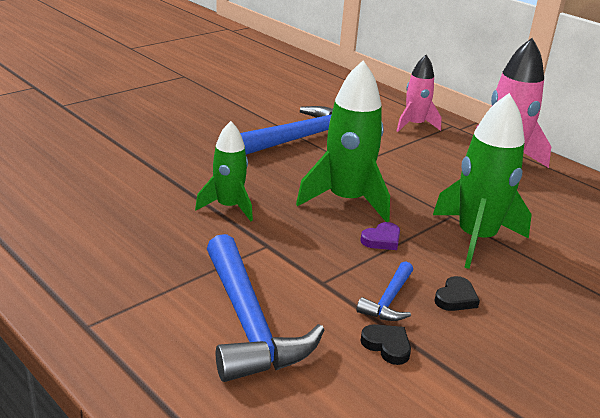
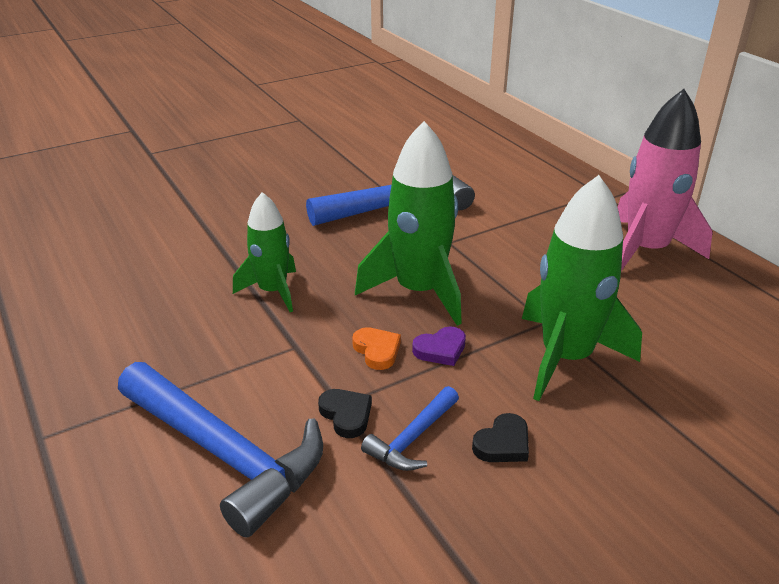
camera: 15 degrees right, 5 degrees up
(249, 323) = (224, 453): blue hammer -> blue hammer turned 45 degrees counterclockwise
(333, 244) = (377, 350): none -> orange heart
(387, 346) = (382, 506): black heart -> black heart (346, 415)
(414, 125) = (550, 191): pink rocket -> none

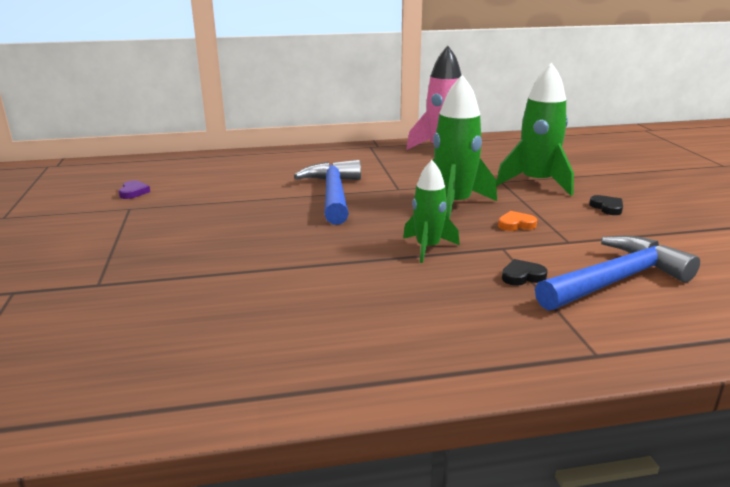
camera: 70 degrees left, 10 degrees down
(346, 415) = (579, 241): black heart -> black heart (522, 276)
(412, 438) = (602, 227): blue hammer -> none
(440, 349) = (520, 208): purple heart -> purple heart (133, 192)

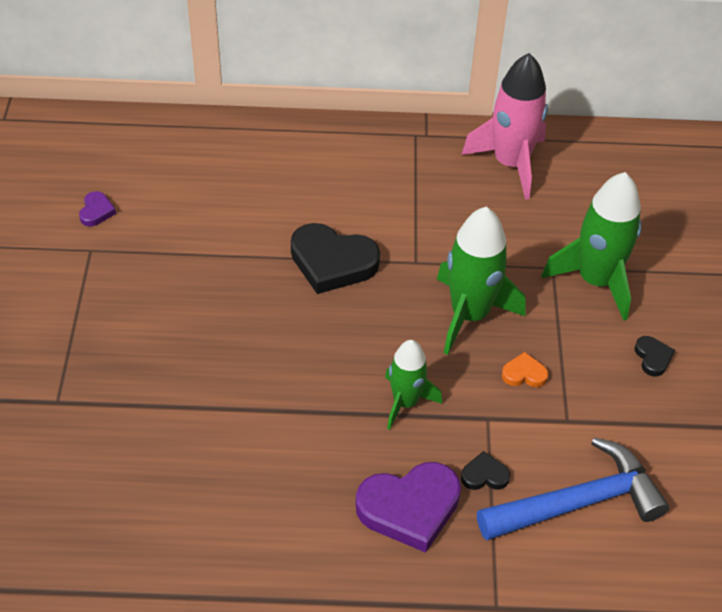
camera: 10 degrees right, 25 degrees up
(333, 194) = (332, 262): blue hammer -> black heart
(467, 303) = (409, 508): none -> purple heart

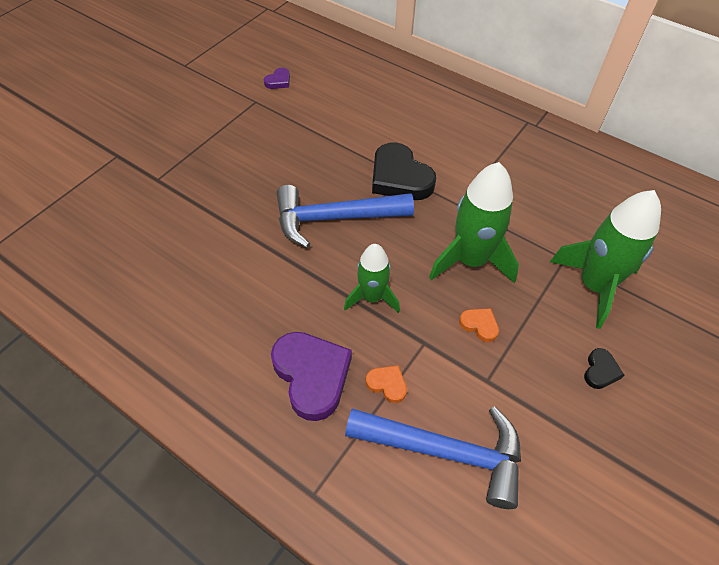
camera: 35 degrees right, 5 degrees up
(301, 342) = (334, 218): none -> blue hammer
(409, 508) = (312, 375): purple heart -> purple heart turned 135 degrees counterclockwise
(484, 475) = (387, 384): black heart -> orange heart
(510, 164) = (587, 170): pink rocket -> none

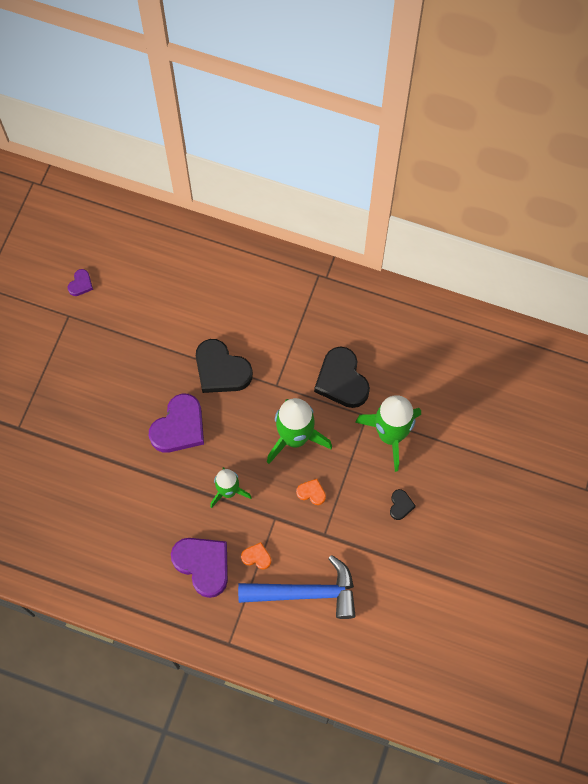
camera: 15 degrees left, 15 degrees up
(334, 218) = (179, 427): blue hammer -> purple heart
(539, 217) = (342, 380): none -> black heart

